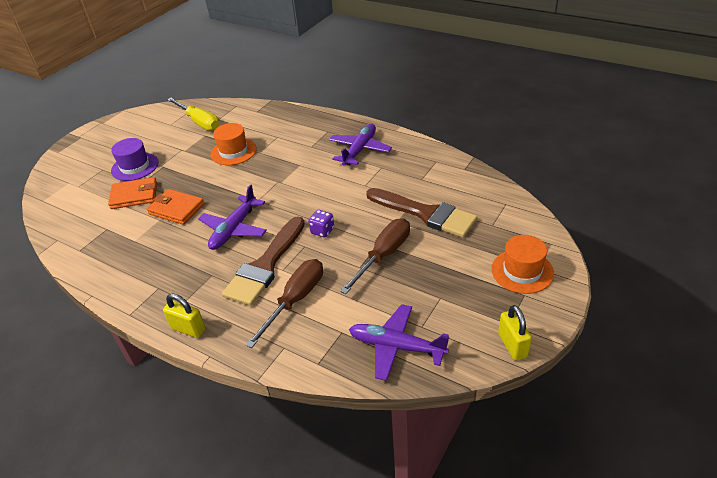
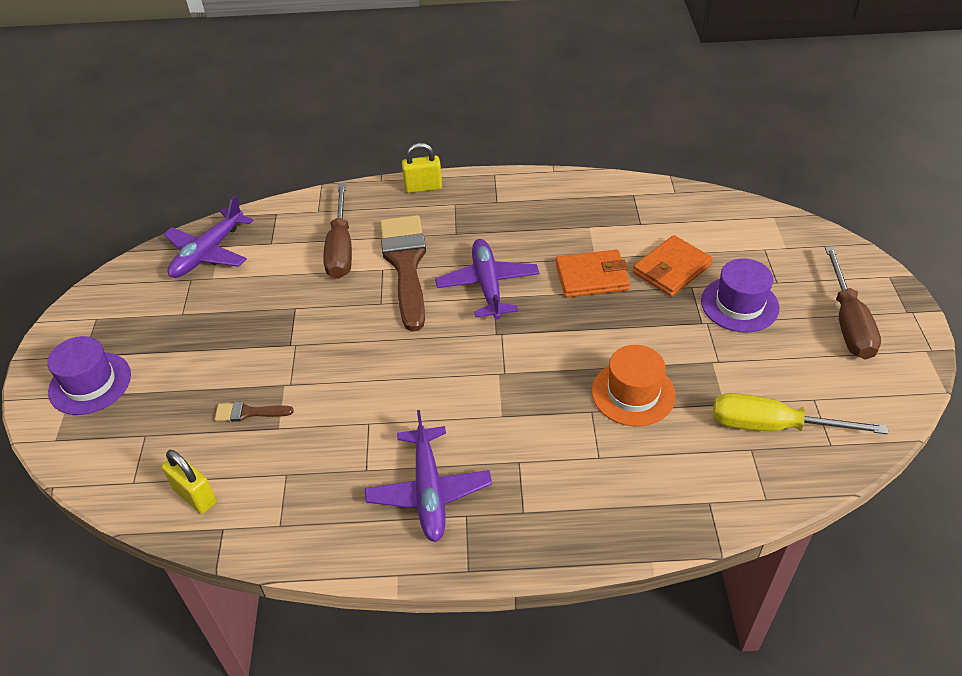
camera: 145 degrees right, 5 degrees up
(322, 231) = (374, 329): purple dice -> none
(383, 255) = (274, 332): brown screwdriver -> brown screwdriver (848, 322)
(396, 347) = (208, 253): purple plane -> purple plane turned 135 degrees clockwise
(425, 214) = (248, 413): brown brush -> brown brush, size x0.43
(512, 345) = (88, 299): yellow padlock -> yellow padlock (195, 496)
(522, 271) = (90, 383): orange hat -> purple hat

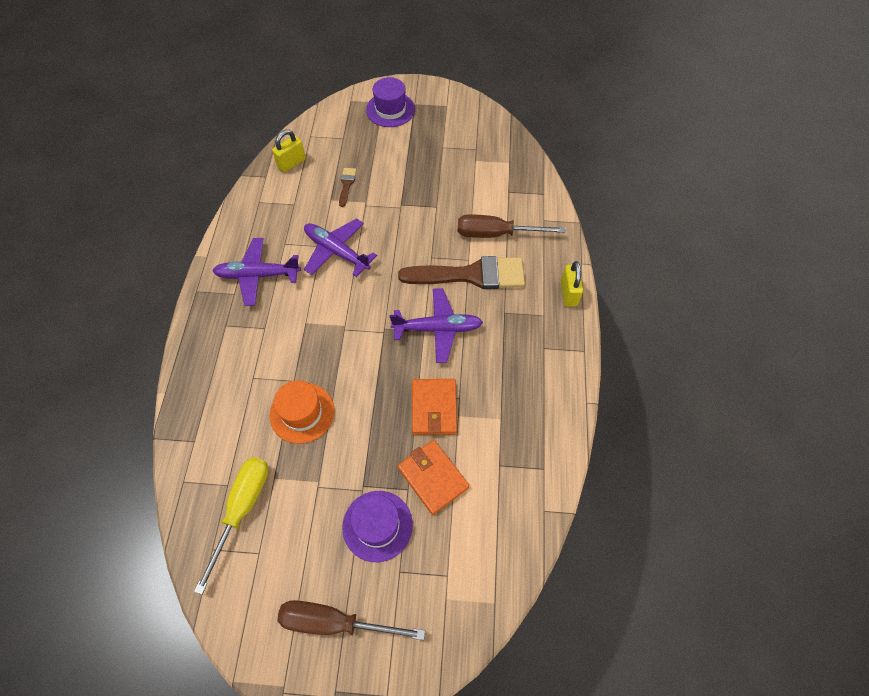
camera: 95 degrees right, 15 degrees up
(208, 253) = (502, 156): purple plane -> purple plane (336, 251)

